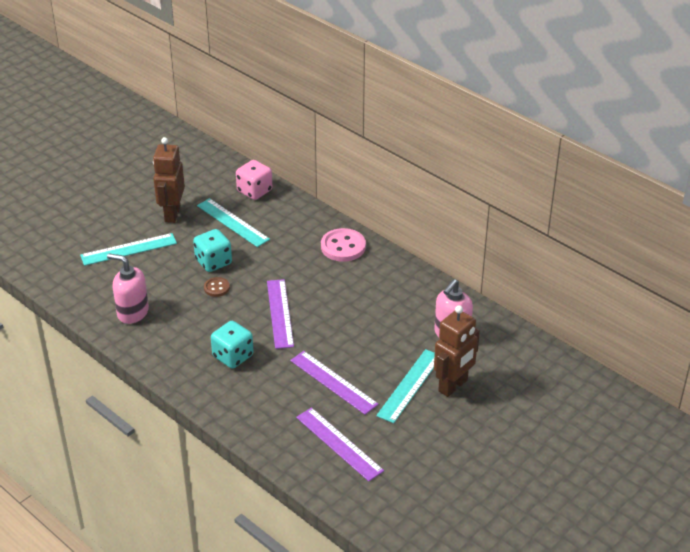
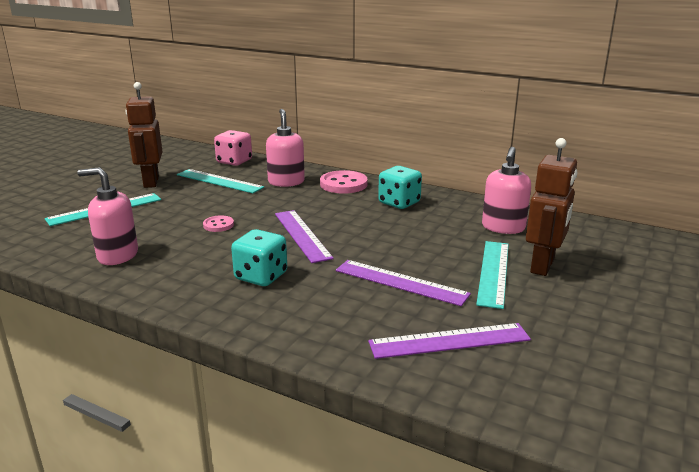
camera: 15 degrees left, 15 degrees down
(213, 262) = (208, 208): turquoise dice -> turquoise dice (399, 203)
(216, 288) = (218, 225): brown button -> pink button
(292, 234) = (286, 182): none -> pink soap dispenser
(339, 444) = (449, 341): purple ruler -> purple ruler turned 45 degrees counterclockwise

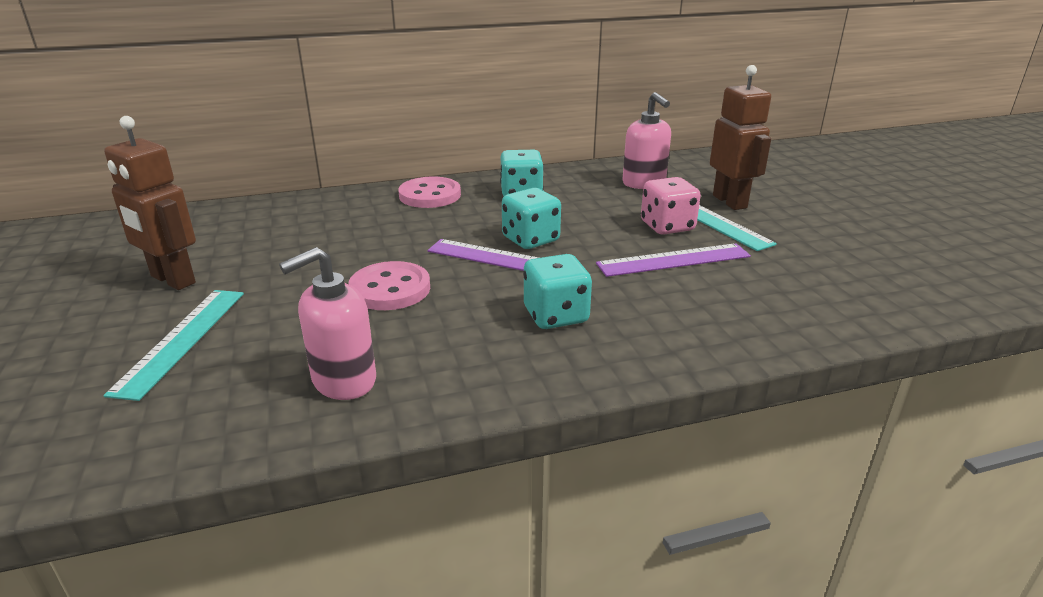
camera: 45 degrees left, 5 degrees up
(218, 225) = (390, 289): pink button -> pink button, size x1.81
(219, 181) = (274, 243): turquoise ruler -> none
(234, 161) = (241, 215): pink dice -> pink dice (667, 226)
(286, 182) = (362, 214): pink soap dispenser -> none
(342, 231) = (530, 239): none -> turquoise dice
(449, 341) = (800, 286): purple ruler -> none

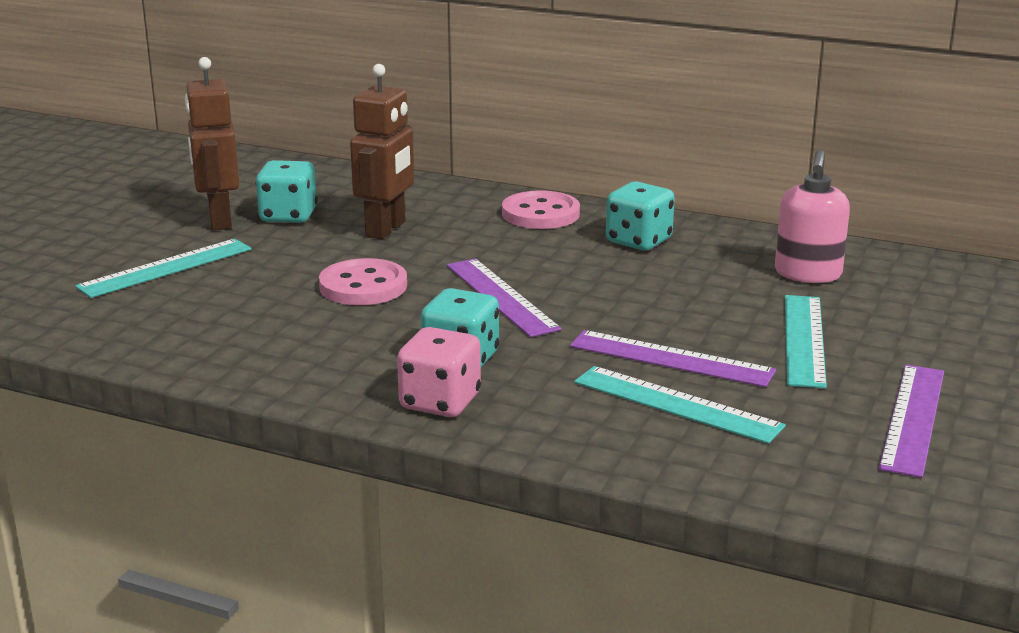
camera: 40 degrees right, 5 degrees down
(343, 380) = (225, 338): pink soap dispenser -> none
(530, 239) = (561, 288): turquoise dice -> turquoise dice (288, 216)
(667, 226) = (735, 326): pink dice -> pink dice (440, 402)
(730, 202) = (874, 328): brown robot -> brown robot (386, 229)
(730, 288) = (676, 404): none -> turquoise ruler
(841, 245) = (913, 418): none -> purple ruler

